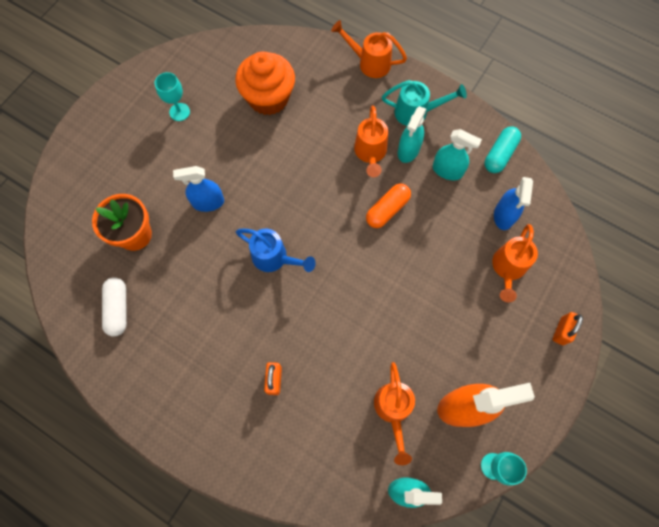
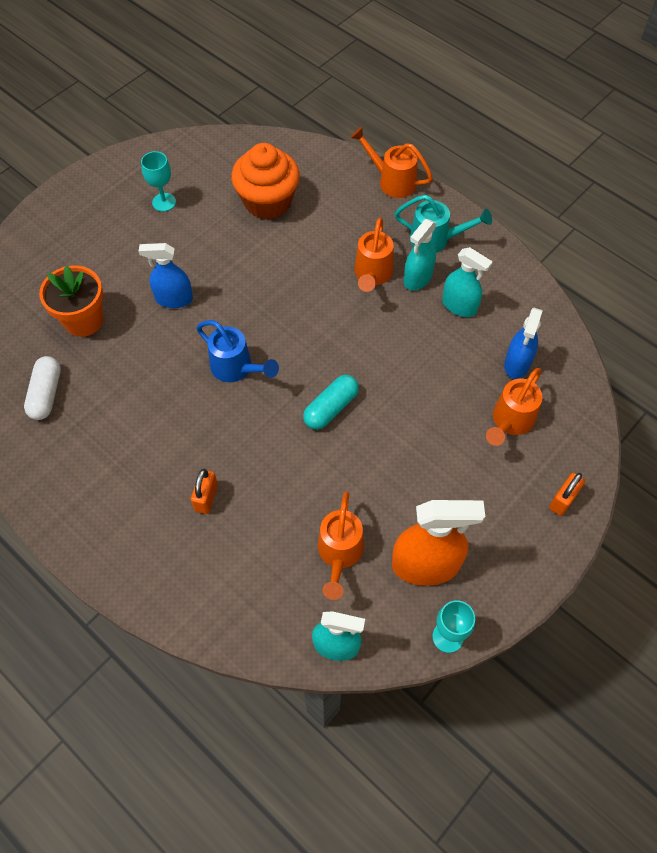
camera: 10 degrees right, 10 degrees down
(387, 210) = (379, 337): orange capsule -> none
(499, 154) = (525, 298): turquoise capsule -> turquoise capsule (331, 408)

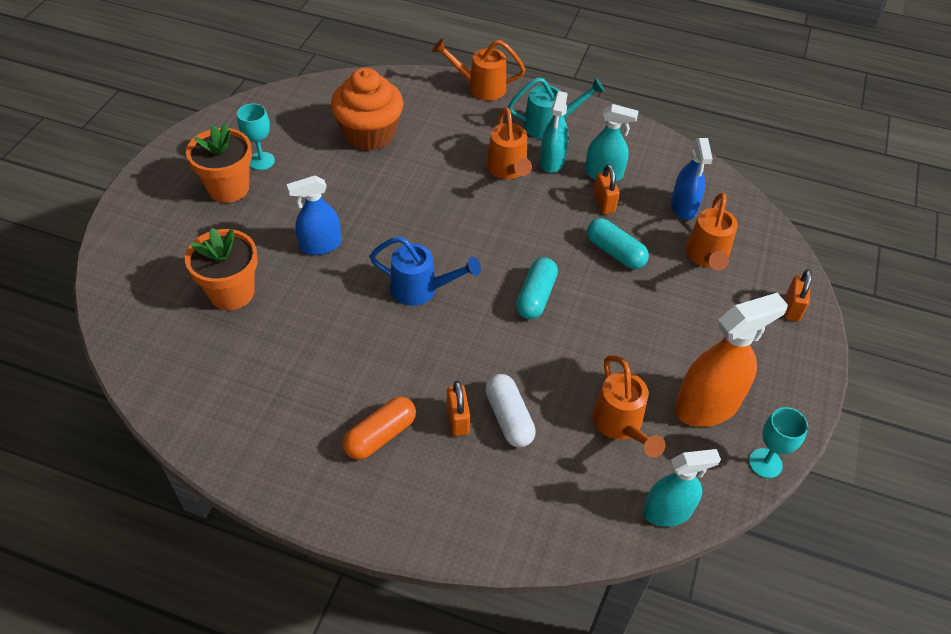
camera: 25 degrees left, 10 degrees down
(46, 394) = (226, 376): white capsule -> white capsule (509, 418)
(125, 221) = (228, 188): none -> orange flower pot
(138, 489) = (380, 435): none -> orange capsule
(426, 388) = (615, 252): none -> turquoise capsule
(443, 336) = (604, 203): none -> orange padlock

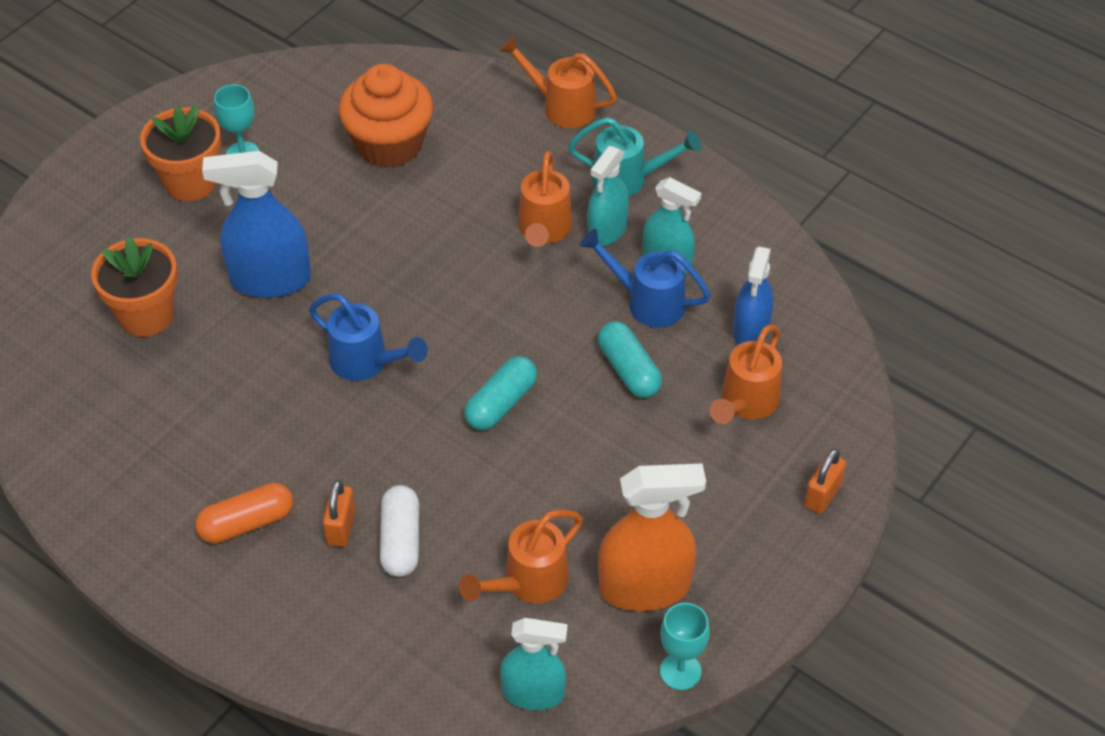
camera: 20 degrees right, 0 degrees up
(320, 245) = (270, 280): blue spray bottle -> blue spray bottle, size x1.53
(604, 203) = (647, 302): orange padlock -> blue watering can
(620, 425) = (528, 583): orange watering can -> orange watering can turned 45 degrees clockwise

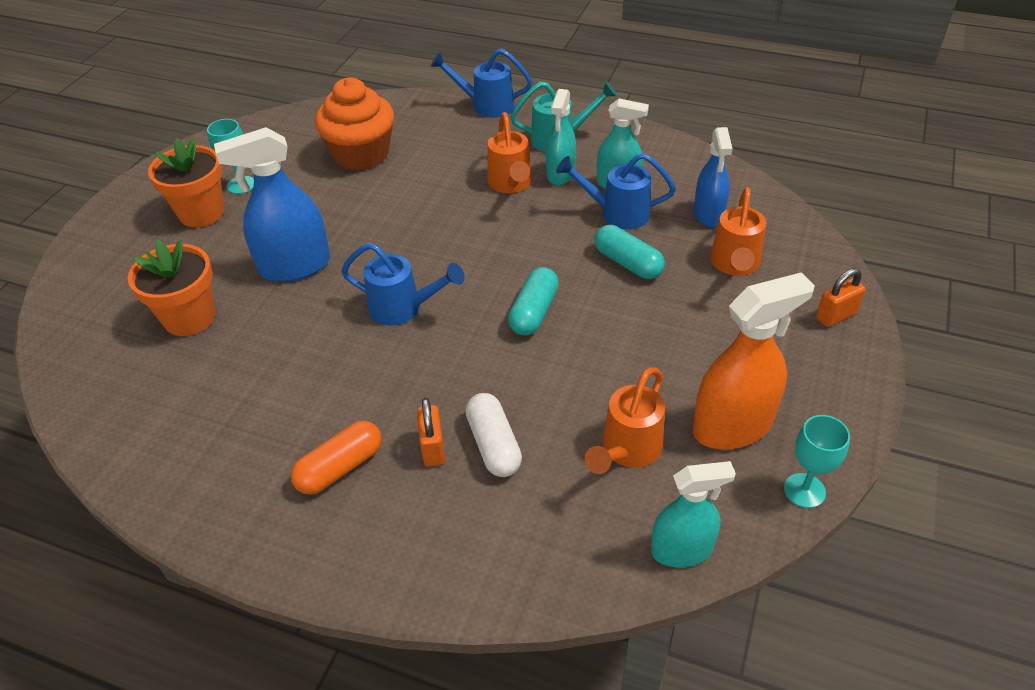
camera: 15 degrees left, 5 degrees down
(561, 106) = (486, 105): orange watering can -> blue watering can
(822, 495) = (835, 316): orange padlock -> orange padlock turned 45 degrees clockwise

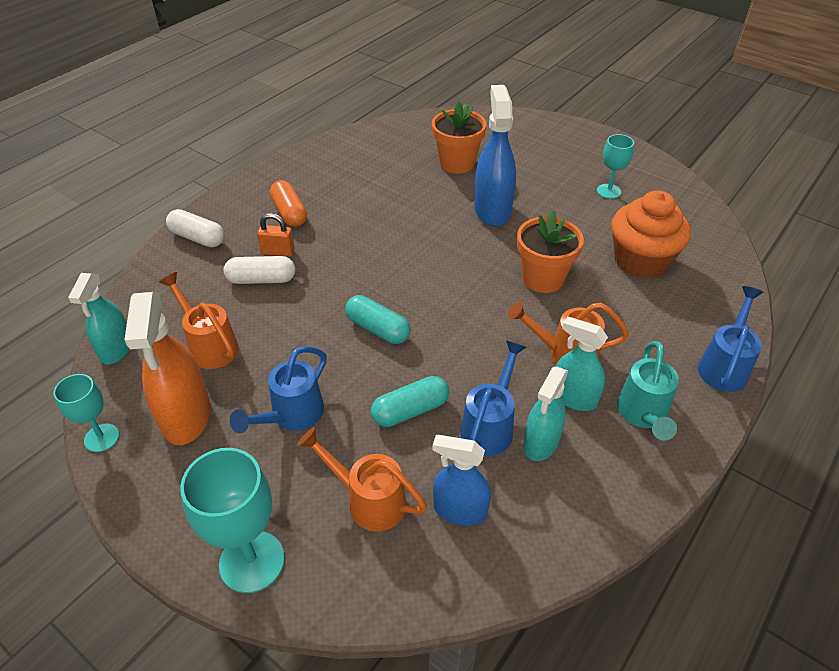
camera: 105 degrees right, 0 degrees up
(201, 213) = (576, 171): orange flower pot -> orange flower pot (543, 278)
(403, 308) = (419, 257): blue watering can -> blue watering can (292, 416)
(429, 563) = (197, 238): none -> white capsule
(835, 316) = (252, 561): orange padlock -> turquoise goblet

